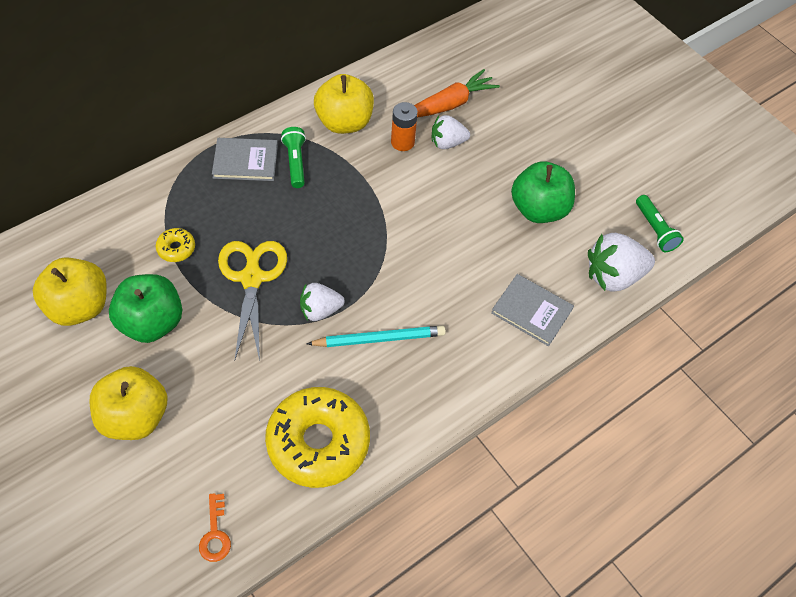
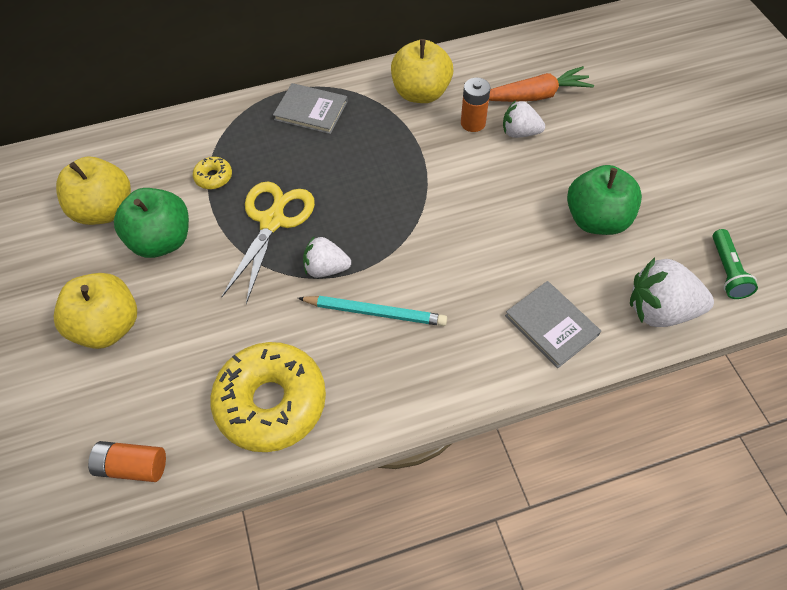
camera: 25 degrees right, 0 degrees up
(215, 533) = (133, 466): orange key -> orange battery
(295, 162) = (358, 121): green flashlight -> none

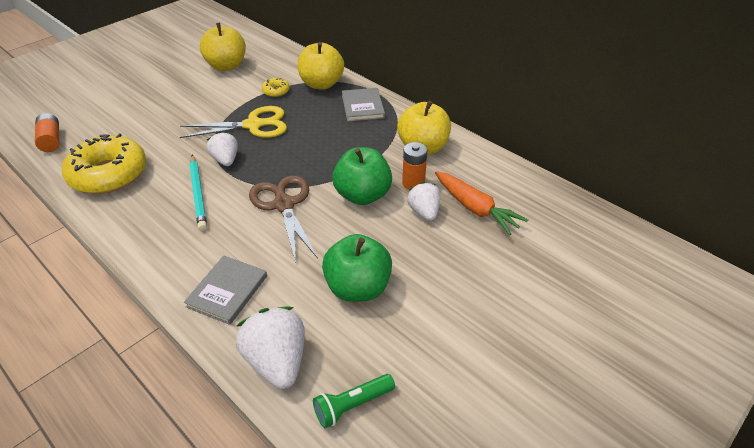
camera: 60 degrees right, 15 degrees down
(108, 326) = (143, 98): yellow apple -> yellow apple (321, 84)
(162, 240) = (214, 92): green apple -> green apple (362, 195)
(443, 238) = (283, 204): none -> brown scissors

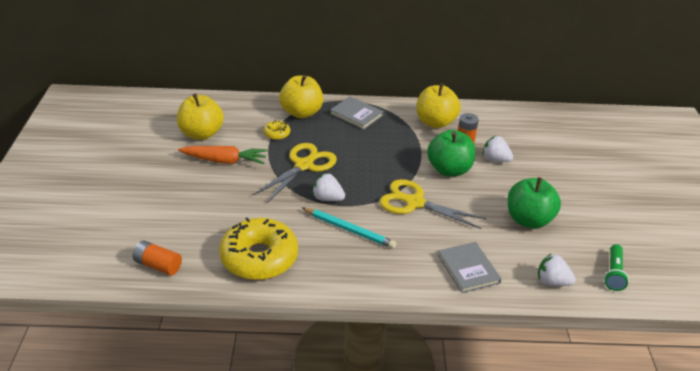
camera: 45 degrees left, 5 degrees down
(277, 361) = (552, 281): white strawberry -> white strawberry, size x0.63
(283, 204) = (414, 202): brown scissors -> yellow scissors
(475, 208) = (516, 142): orange carrot -> orange carrot (224, 161)

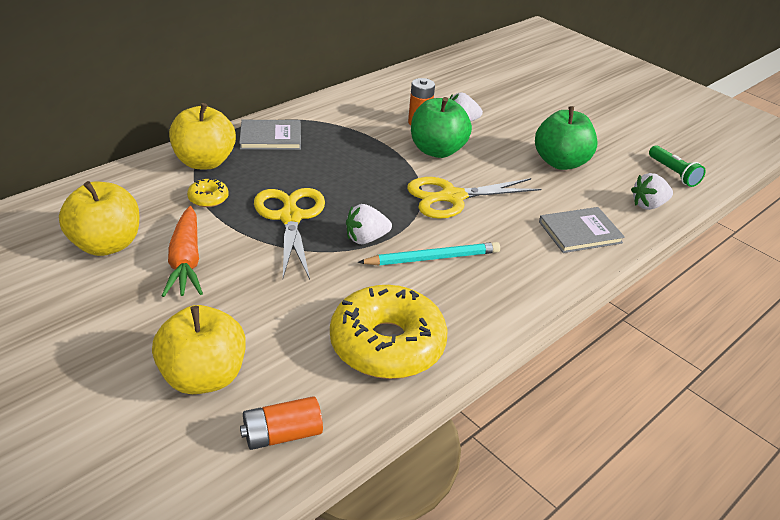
camera: 45 degrees left, 0 degrees up
(224, 161) = (186, 261): orange carrot -> orange carrot turned 120 degrees clockwise
(435, 122) = (361, 111): yellow apple -> yellow apple (203, 377)
(468, 269) = (580, 232): grey book -> grey book turned 45 degrees counterclockwise

